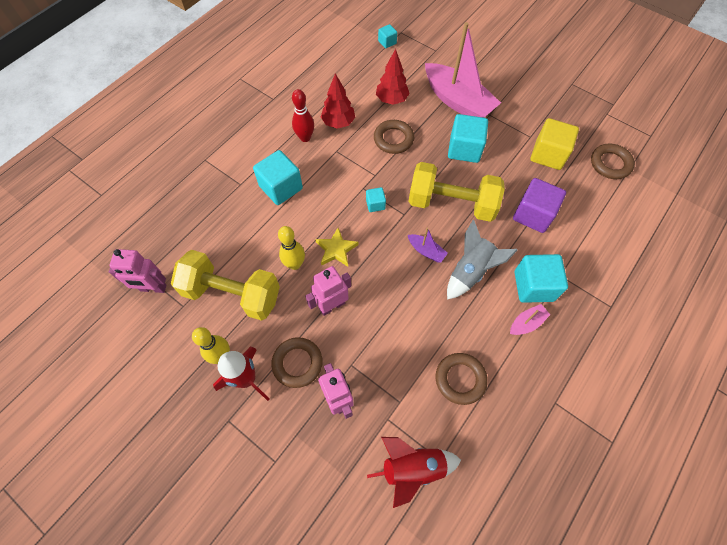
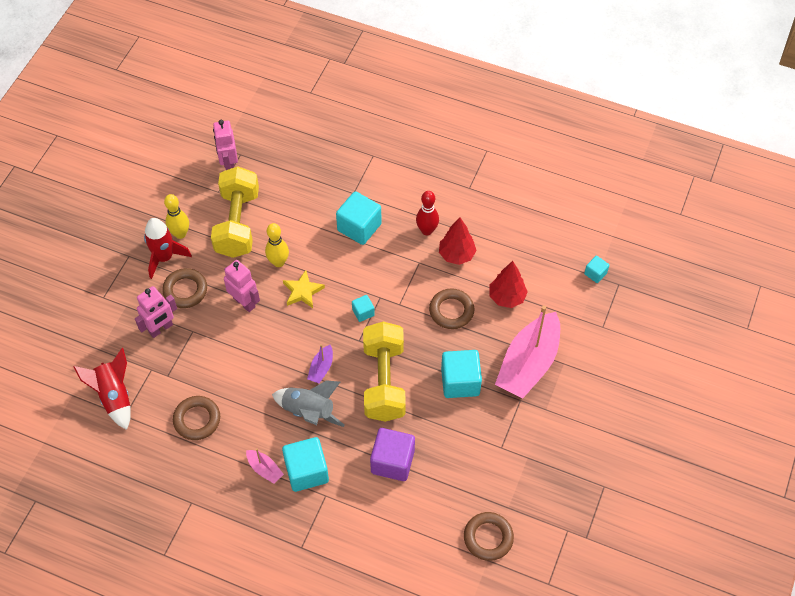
camera: 75 degrees right, 5 degrees down
(548, 155) = (480, 469): yellow cube -> none

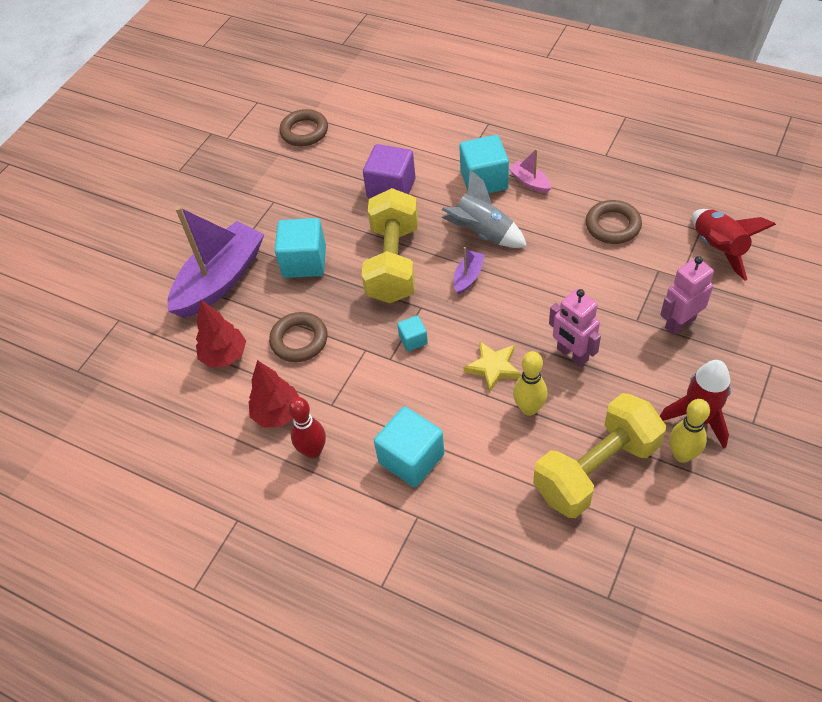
camera: 170 degrees left, 5 degrees down
(185, 290) = (657, 371): brown ring -> none
(229, 165) = (624, 576): pink robot -> none
(237, 223) = (596, 469): yellow dumbbell -> yellow dumbbell turned 45 degrees clockwise
(528, 364) = (220, 280): pink boat -> purple boat
(595, 273) = (101, 384): turquoise cube -> none

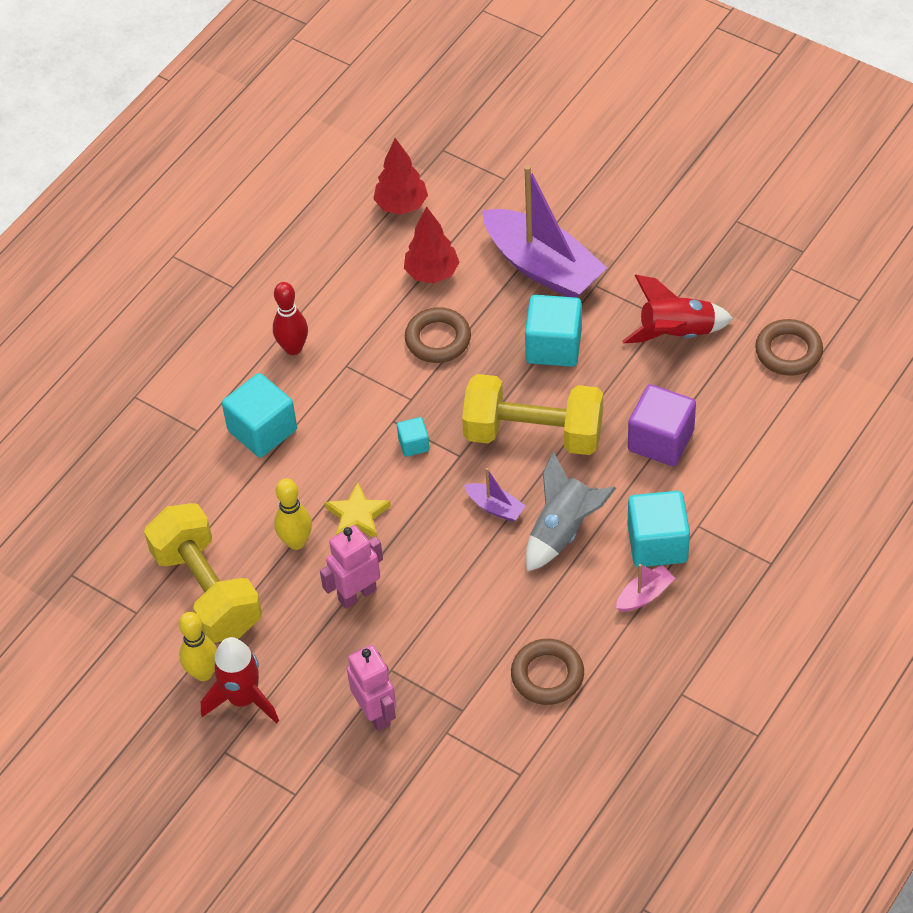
camera: 95 degrees right, 0 degrees up
(278, 414) = (346, 319): red tree -> red tree (401, 205)
(718, 249) = (483, 786): red rocket -> red rocket (676, 333)

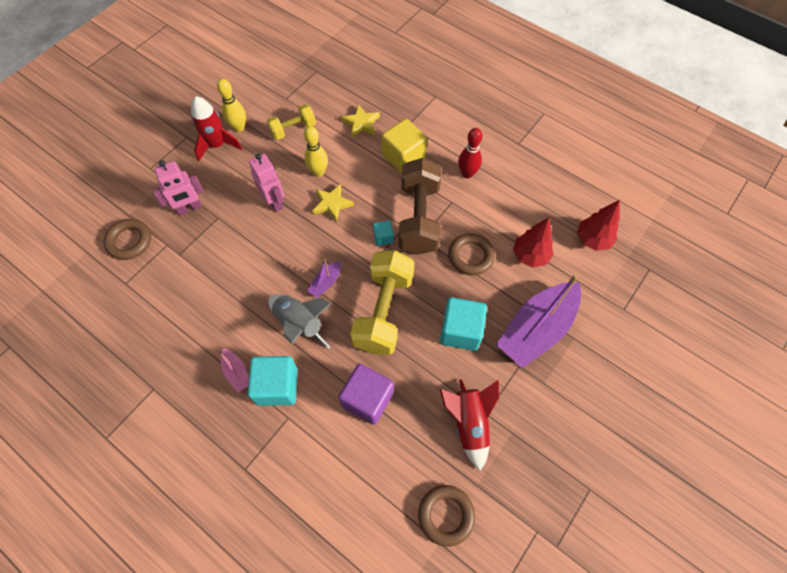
camera: 90 degrees right, 10 degrees up
(194, 494) = (361, 123): none -> yellow star
(207, 590) = (293, 129): yellow dumbbell -> yellow dumbbell, size x0.55
(262, 430) = (403, 157): turquoise cube -> yellow cube
(377, 403) = (419, 218): none -> brown dumbbell
(547, 675) = (190, 304): brown ring -> brown ring (129, 241)

